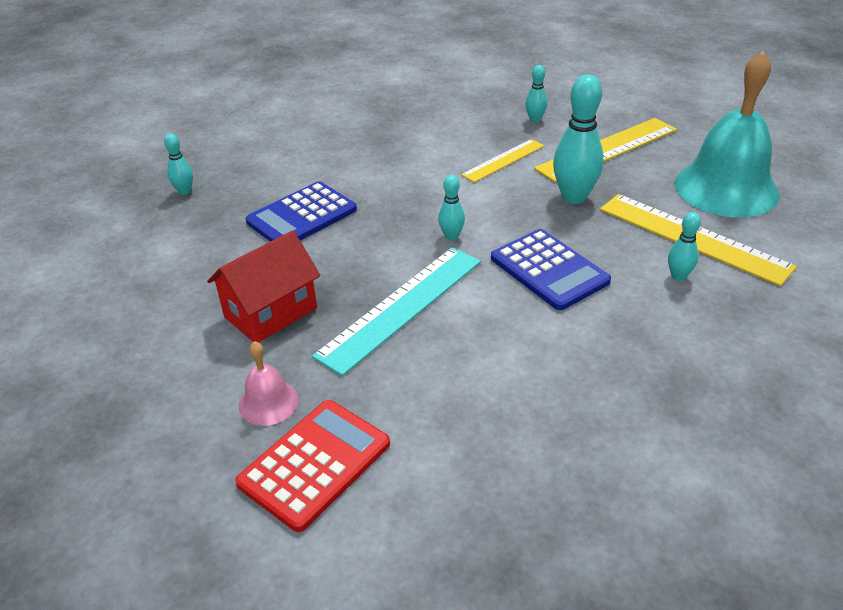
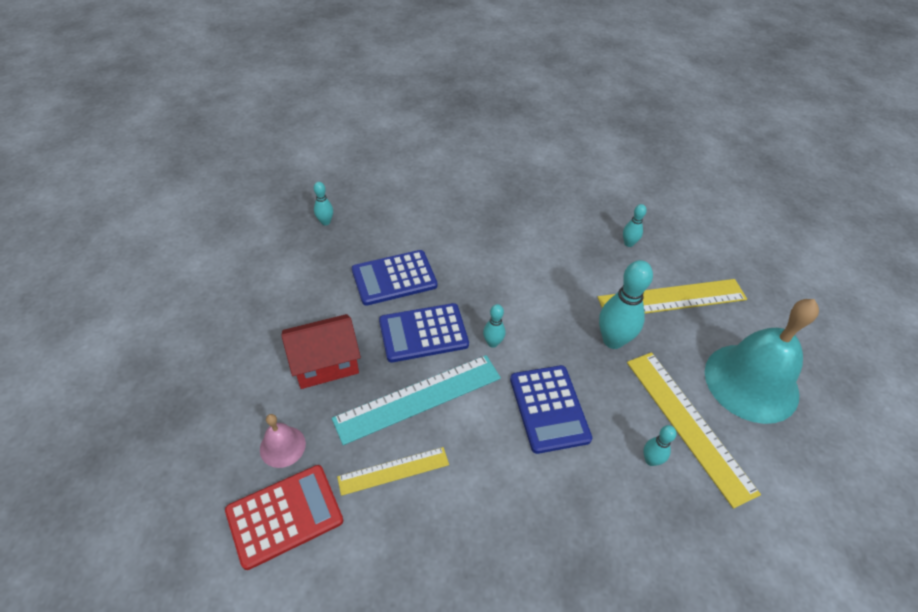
camera: 20 degrees right, 10 degrees up
(368, 251) = (423, 333): none -> blue calculator
(503, 160) = (577, 278): yellow ruler -> yellow ruler (393, 470)

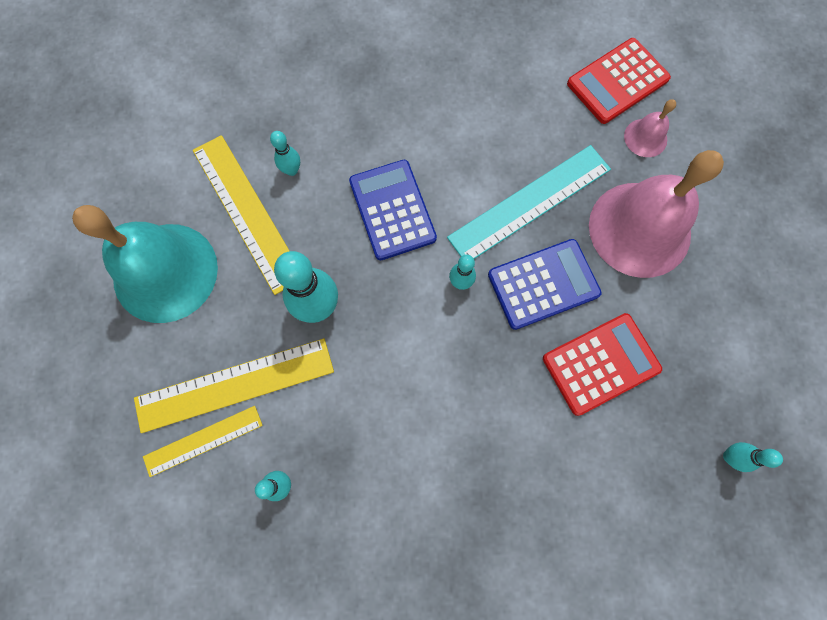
camera: 175 degrees right, 25 degrees up
(325, 364) = (639, 229): red house -> pink bell
(393, 470) = (535, 129): yellow ruler -> yellow ruler (203, 441)
(394, 278) = (600, 364): blue calculator -> red calculator

